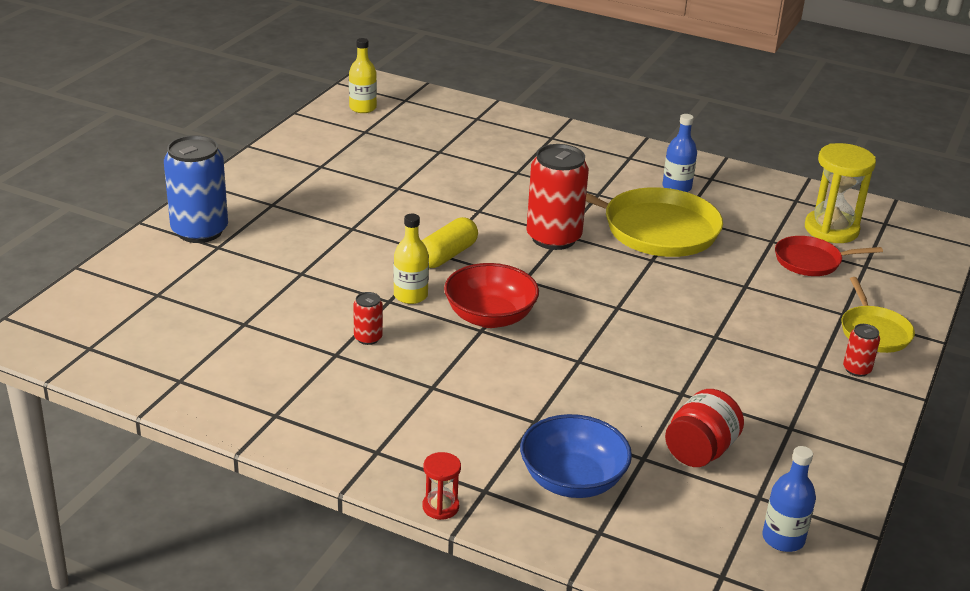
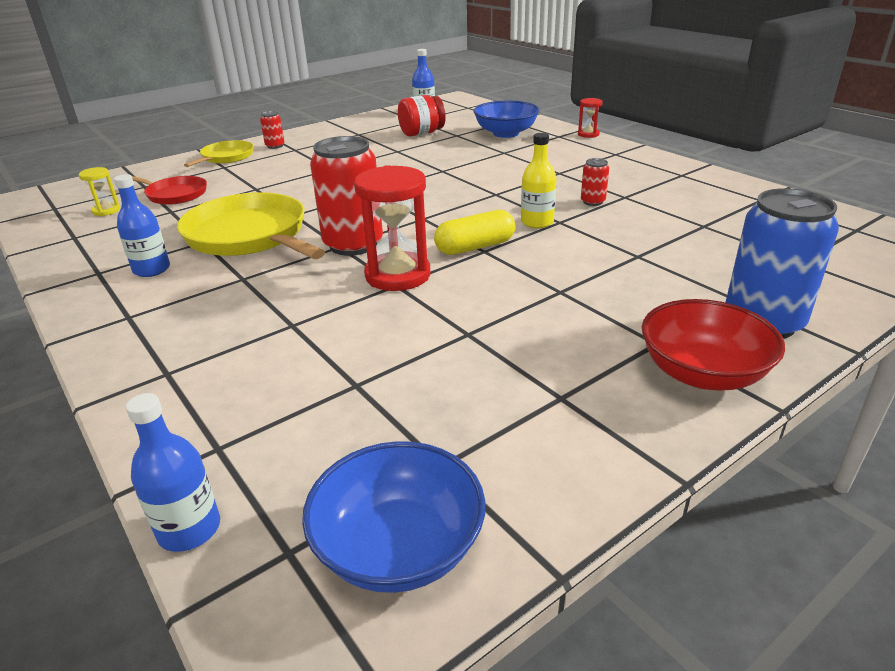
camera: 150 degrees left, 0 degrees up
(363, 108) = (399, 547): yellow bottle -> blue bowl
(452, 98) = (189, 529): none -> blue bottle
(485, 218) = (398, 275): none -> red hourglass
(490, 317) = (480, 200): red bowl -> red bowl (702, 373)
(831, 229) = (106, 211): yellow hourglass -> yellow hourglass, size x0.50

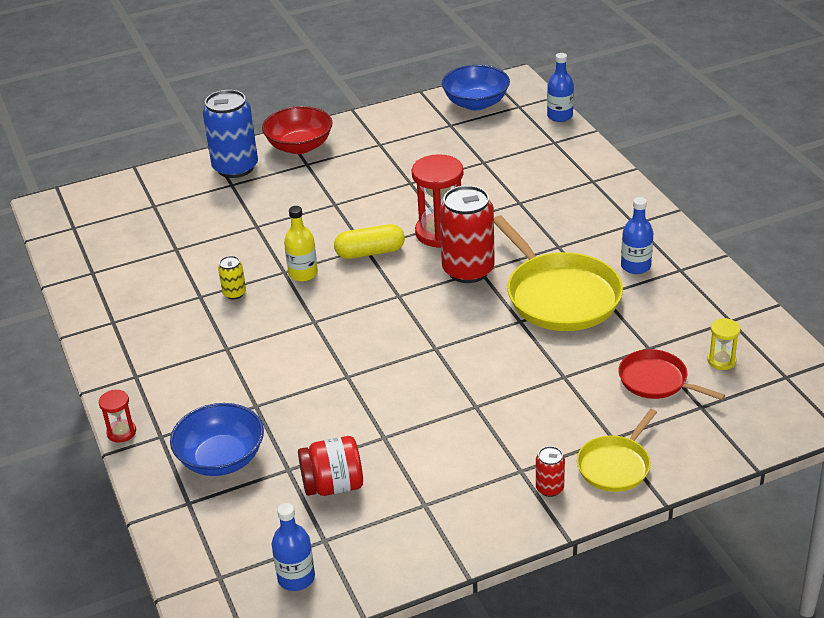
camera: 165 degrees left, 5 degrees up
(592, 202) = (234, 293): red can -> yellow can

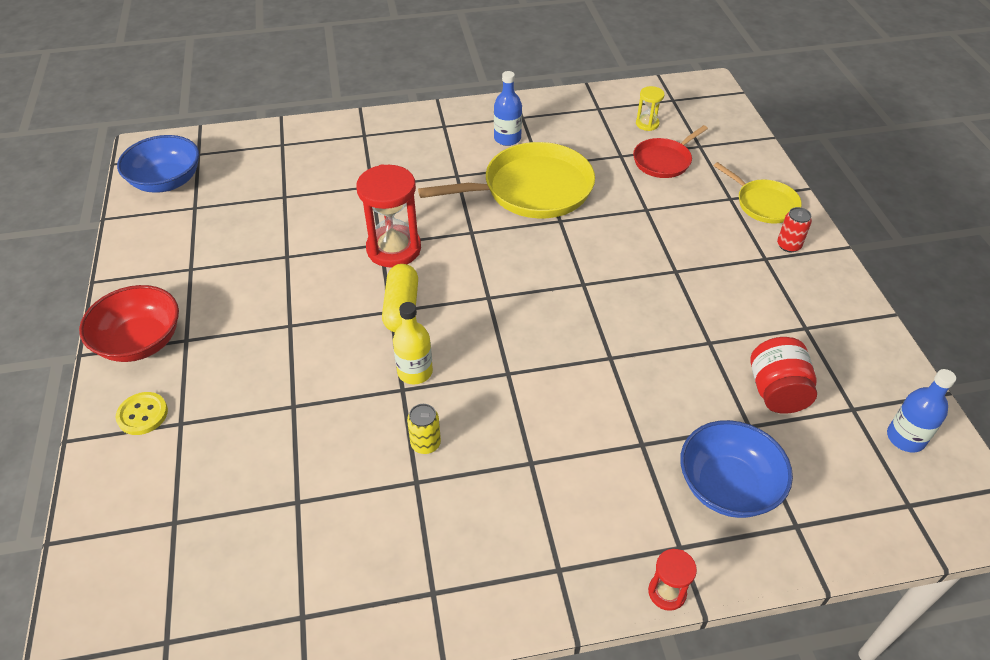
camera: 80 degrees left, 10 degrees up
(235, 168) = (142, 414): blue can -> yellow button
(468, 270) = (467, 240): red can -> none
(560, 116) = (238, 132): blue bottle -> none

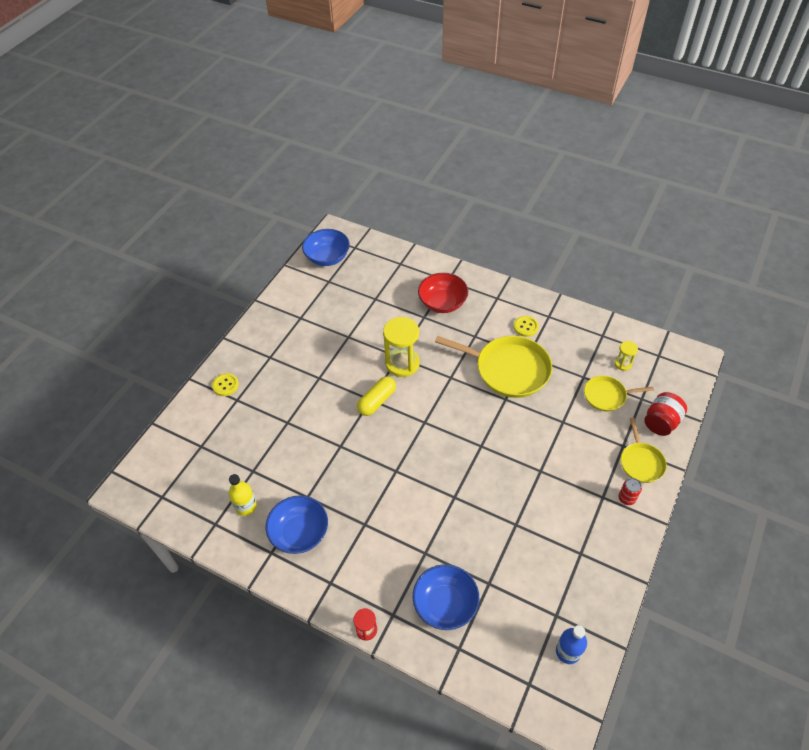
camera: 40 degrees right, 5 degrees up
(140, 342) = (251, 346): red bowl -> red bowl (442, 303)
(394, 249) = (402, 363): red hourglass -> yellow hourglass
(415, 372) = (353, 440): yellow bottle -> yellow bottle (246, 506)
(425, 443) = (327, 481): yellow can -> none
(451, 536) = (299, 533): none -> blue bowl
(507, 138) = (525, 327): blue bottle -> yellow button
(664, 161) = (607, 396): red pan -> yellow pan
(776, 391) = (523, 576): red jar -> red jar (661, 422)

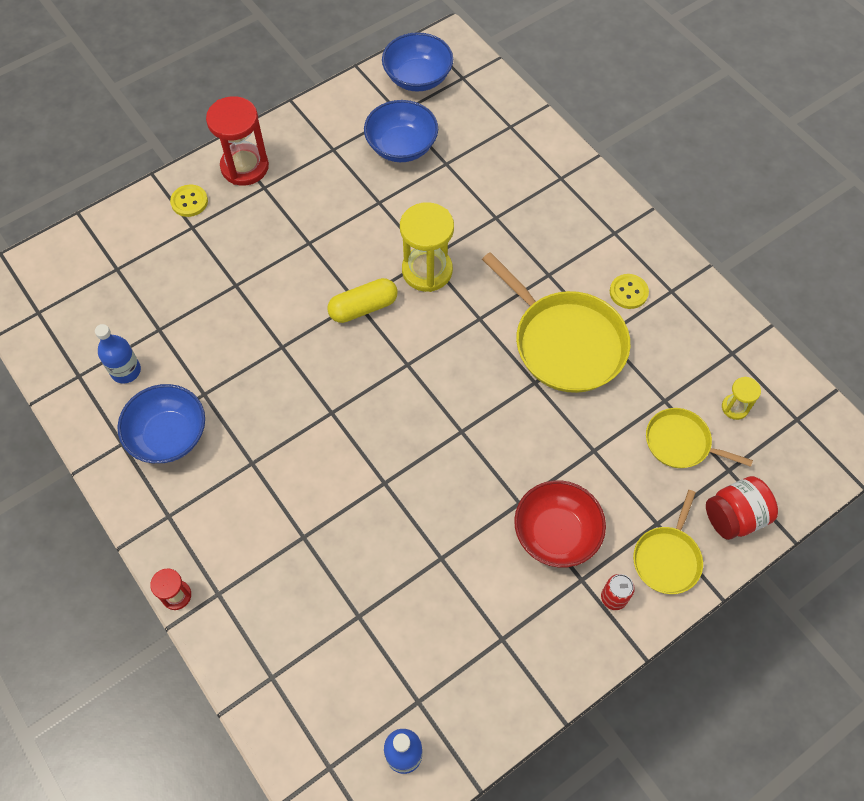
camera: 25 degrees right, 10 degrees up
(246, 506) = (126, 371): yellow bottle -> blue bottle
(249, 350) = (245, 167): none -> red hourglass
(442, 303) = (533, 208): red bowl -> red bowl (556, 533)
(445, 604) = (288, 614): blue bowl -> blue bowl (401, 146)

